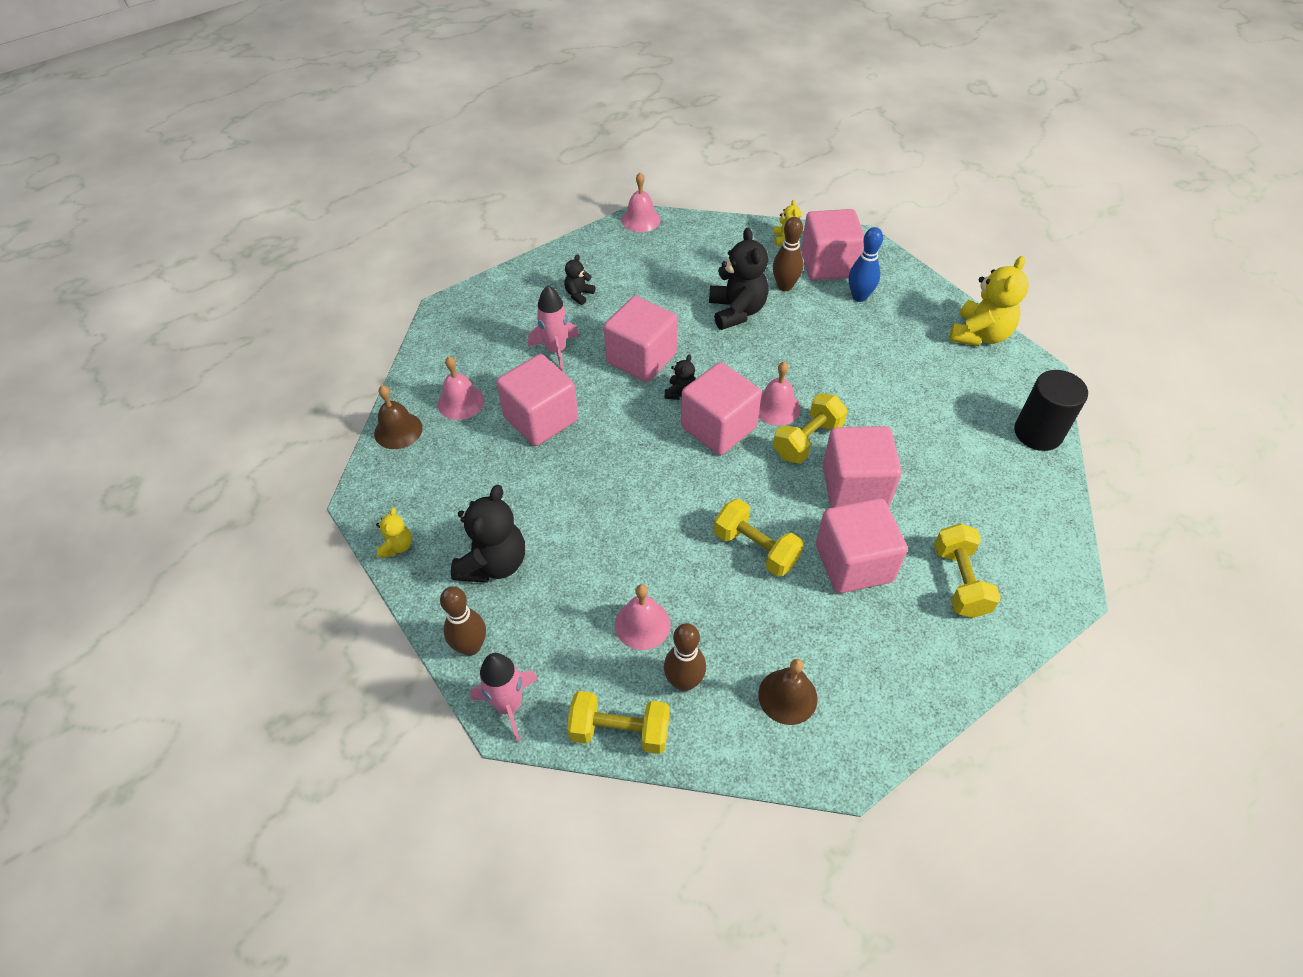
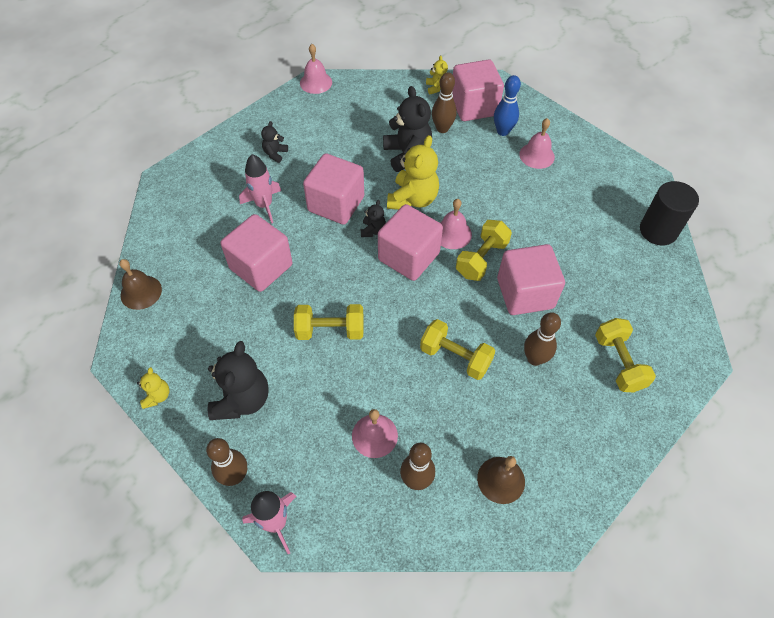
camera: 10 degrees left, 5 degrees up
(461, 402) = (191, 260): pink bell -> pink bell (537, 155)
(619, 731) = (371, 531): yellow dumbbell -> yellow dumbbell (330, 330)
(854, 563) = (534, 359): pink cube -> brown bowling pin
(979, 335) = (601, 154): yellow teddy bear -> yellow teddy bear (413, 199)

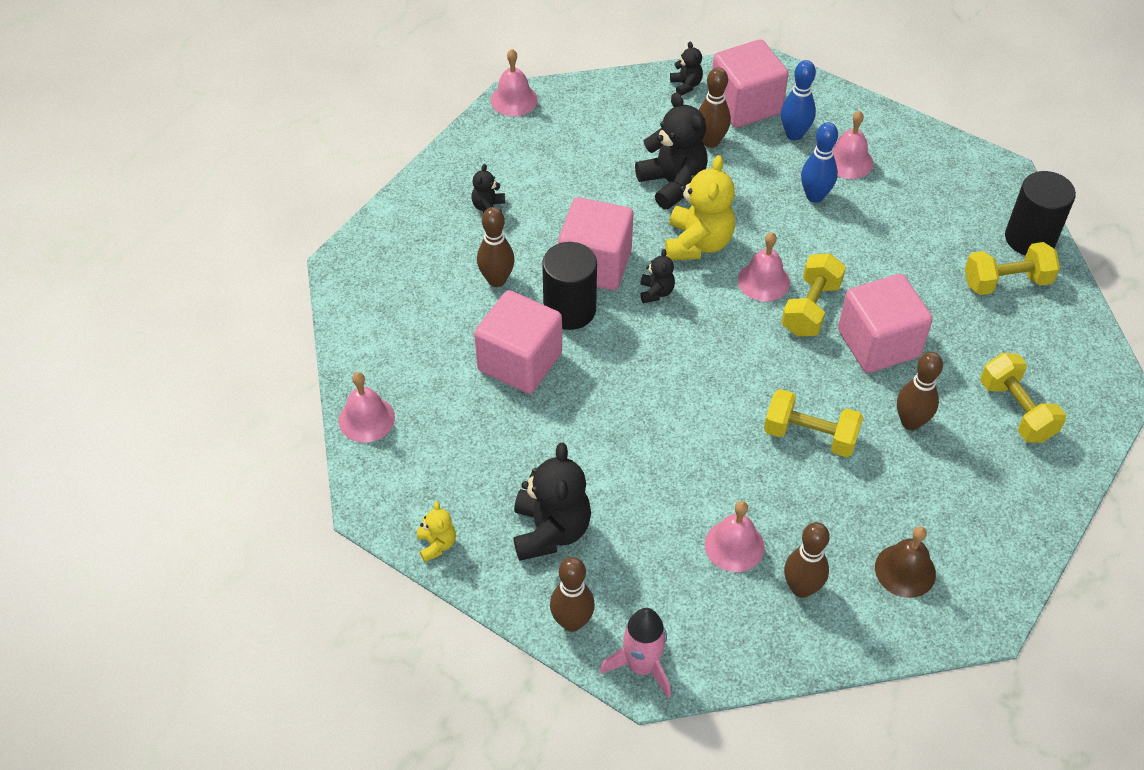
camera: 10 degrees left, 5 degrees down
(141, 292) = (366, 419): brown bell -> pink bell
(264, 205) = (497, 280): pink rocket -> brown bowling pin
(308, 234) = (569, 310): none -> black cylinder
(330, 330) = (638, 428): yellow dumbbell -> yellow dumbbell (1006, 282)
(408, 256) = (714, 319): pink cube -> none
(436, 88) = (686, 85): yellow teddy bear -> black teddy bear
(506, 177) = (815, 196): none -> blue bowling pin

